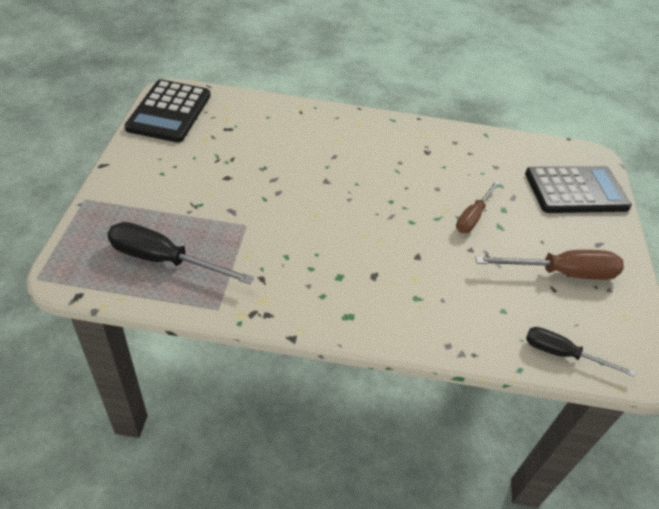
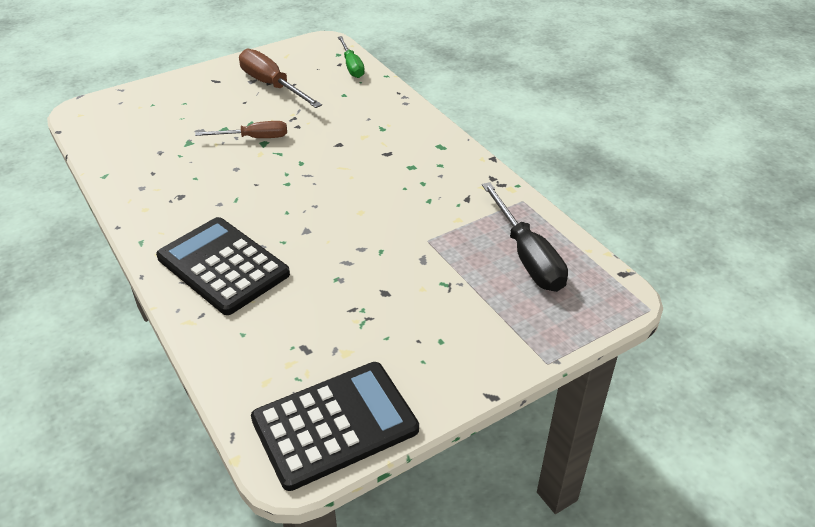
camera: 125 degrees left, 5 degrees down
(562, 354) = (351, 66): black screwdriver -> green screwdriver
(576, 190) = (151, 106): black calculator -> black calculator (223, 266)

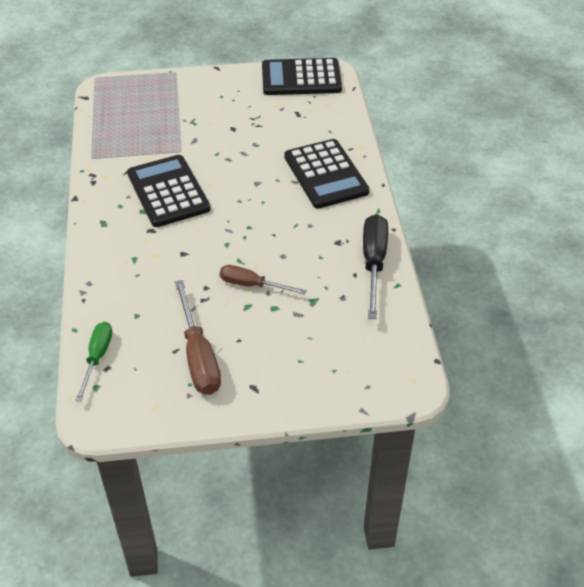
camera: 155 degrees left, 5 degrees up
(401, 191) = (168, 192): none -> black calculator
(527, 256) = (129, 122): black screwdriver -> black screwdriver (374, 263)

